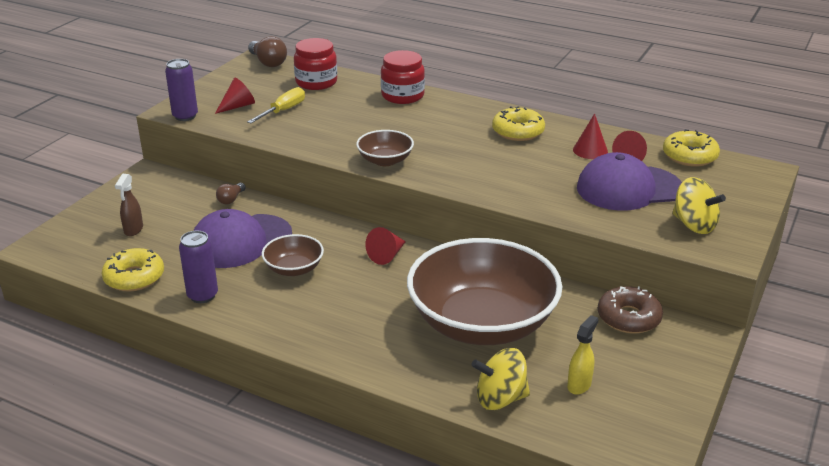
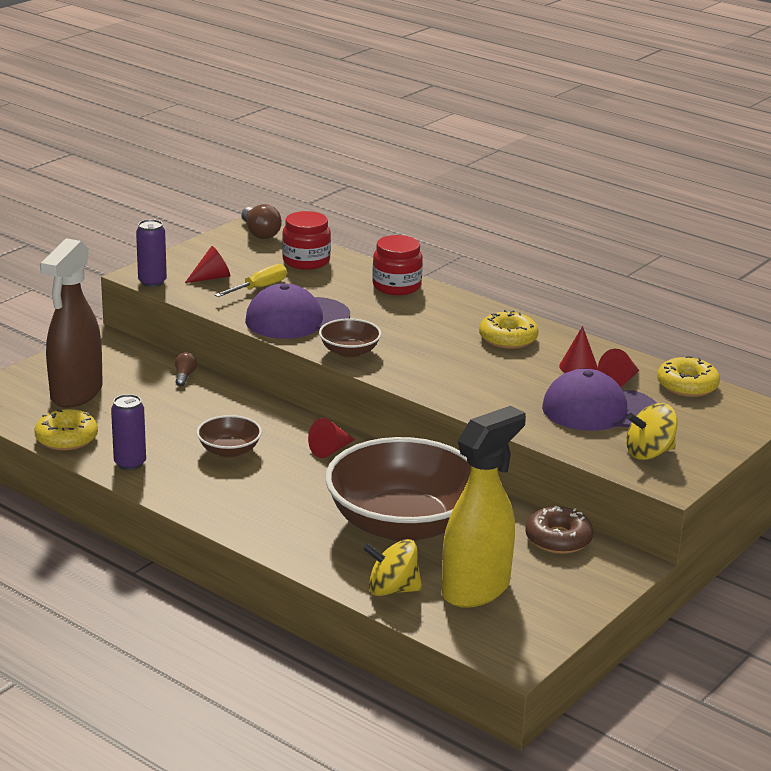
camera: 10 degrees right, 5 degrees down
(133, 230) = (76, 394): brown spray bottle -> brown spray bottle, size x2.46
(231, 199) = (184, 376): brown light bulb -> brown light bulb turned 150 degrees clockwise
(240, 241) = (182, 418): purple cap -> purple cap (297, 318)
(579, 385) = (476, 589): yellow spray bottle -> yellow spray bottle, size x2.46
(694, 225) = (649, 453): yellow spinning top -> yellow spinning top turned 105 degrees clockwise

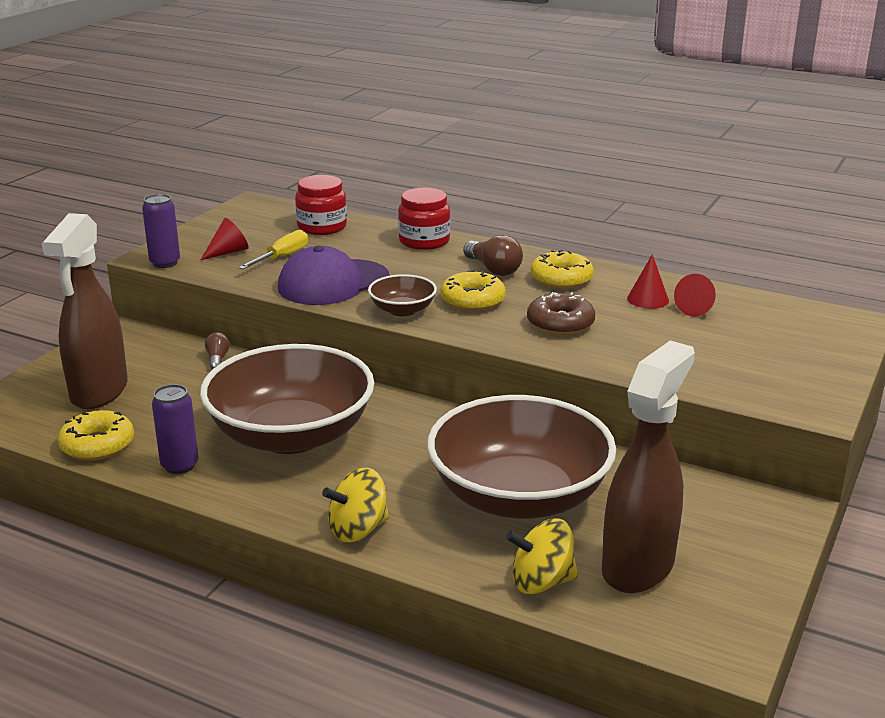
camera: 10 degrees left, 0 degrees up
(229, 450) = (291, 435): brown bowl -> brown bowl, size x2.28
(260, 233) = (265, 206): brown light bulb -> brown light bulb (493, 269)
(330, 450) = (404, 420): red cone -> none
(476, 589) = (638, 566): yellow spray bottle -> brown spray bottle
(558, 539) = (697, 490): brown donut -> brown donut (560, 324)
(599, 410) = (694, 340): purple cap -> none
(649, 453) = (774, 380): yellow spinning top -> yellow spinning top (358, 530)
(687, 386) = (767, 305): yellow donut -> yellow donut (472, 301)

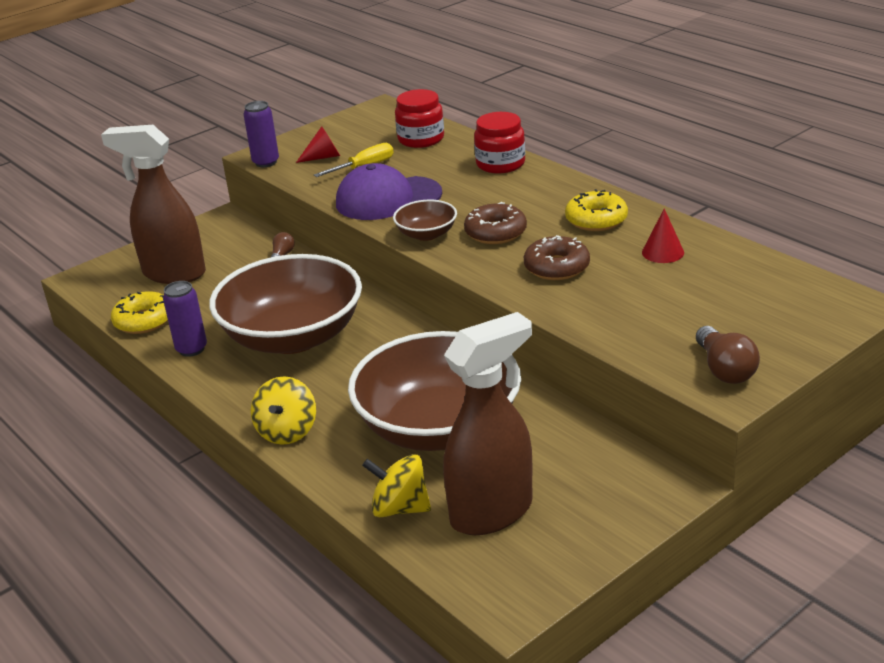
camera: 25 degrees right, 5 degrees up
(99, 392) = (173, 274): brown spray bottle -> brown spray bottle turned 75 degrees clockwise
(358, 530) = (287, 431): yellow spinning top -> yellow spinning top turned 75 degrees counterclockwise
(472, 301) = (495, 232): yellow donut -> brown donut
(493, 269) = (540, 201): brown light bulb -> brown light bulb (724, 369)
(697, 308) = (704, 268): red cone -> none

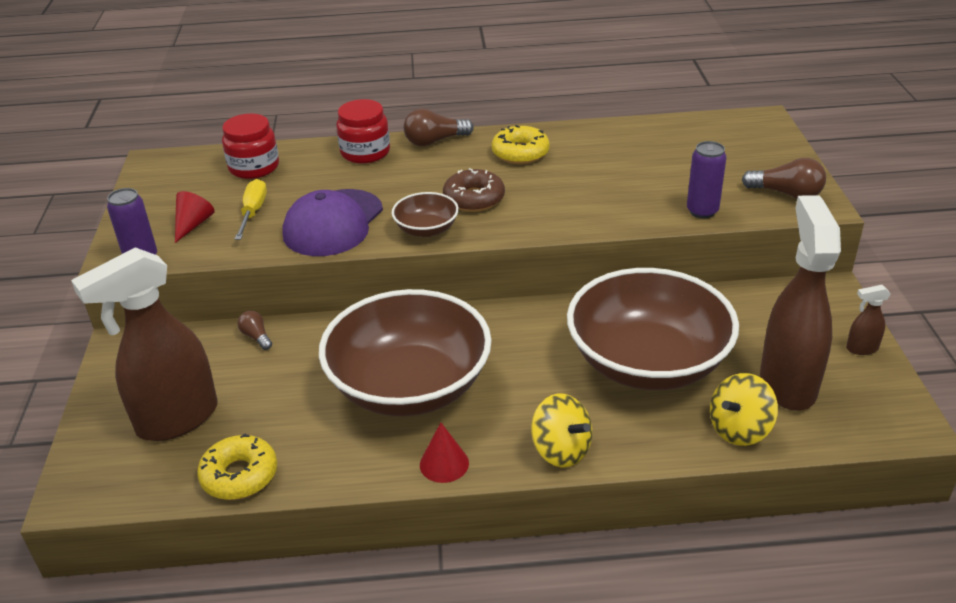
camera: 55 degrees left, 5 degrees up
(191, 349) = (342, 460): purple can -> purple can (702, 211)
(556, 267) = (566, 196): brown donut -> none
(559, 180) = (435, 141): none -> brown light bulb
(599, 538) = (861, 348): none -> brown spray bottle
(662, 252) = (605, 149): red cone -> red cone (444, 463)

